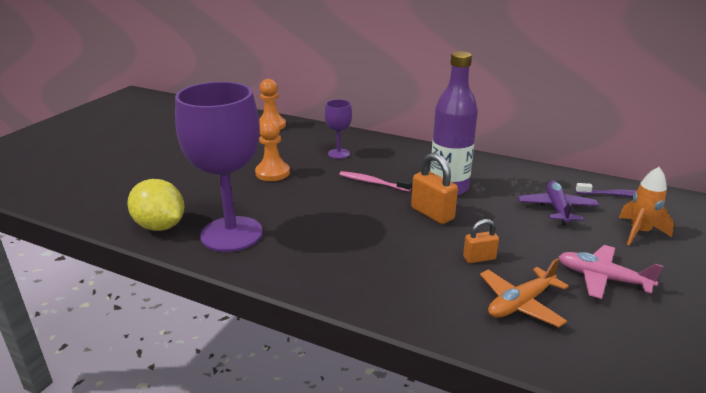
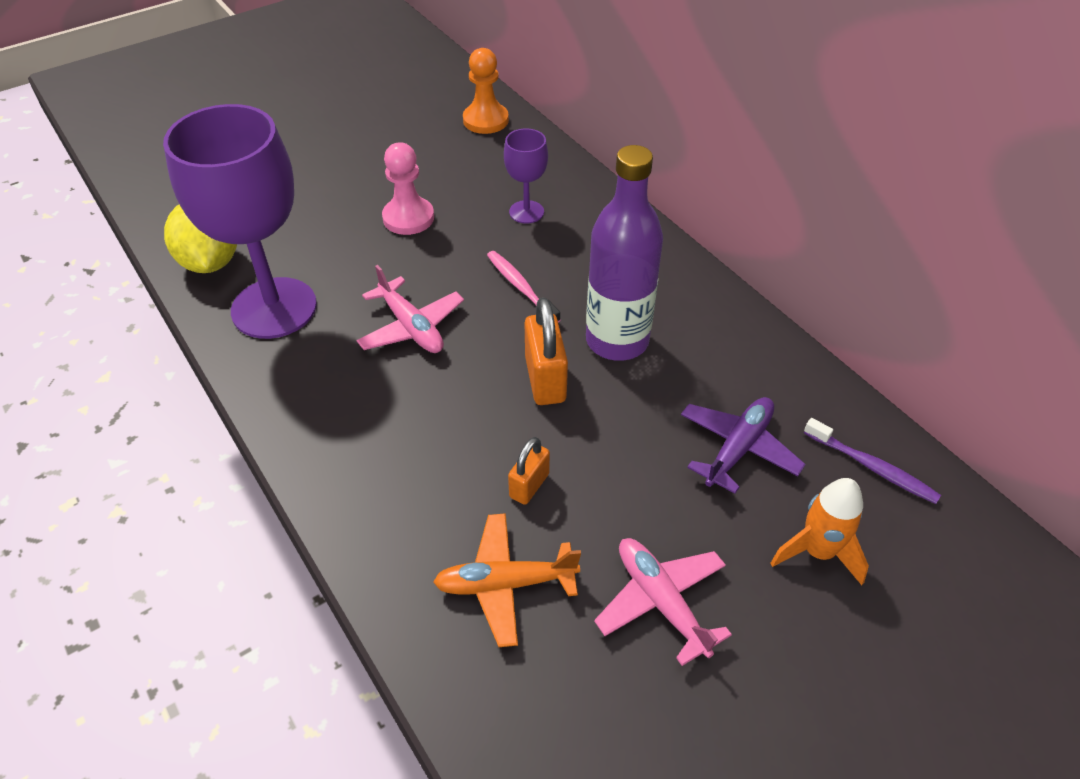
camera: 30 degrees right, 20 degrees up
(272, 173) = (408, 218): orange pawn -> pink pawn
(330, 216) = (411, 327): none -> pink plane
(479, 258) = (529, 485): orange padlock -> orange padlock turned 75 degrees counterclockwise

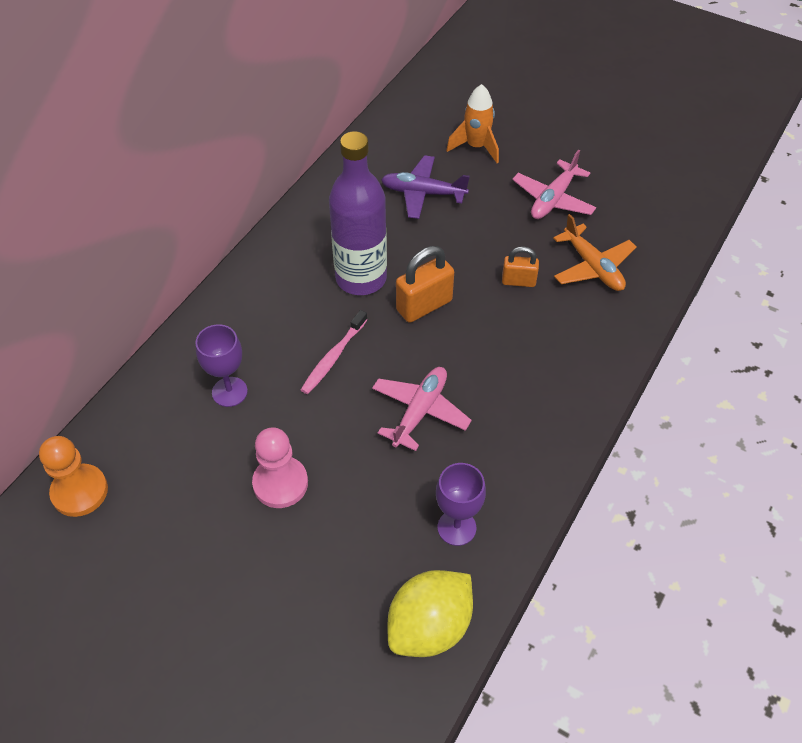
camera: 115 degrees left, 5 degrees up
(274, 308) = (456, 527): purple goblet -> purple goblet, size x0.46
(872, 467) = (400, 135): purple toothbrush -> none

